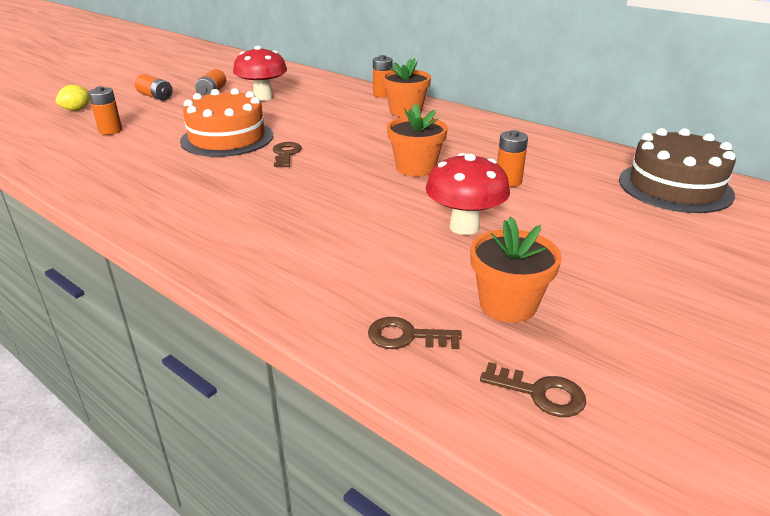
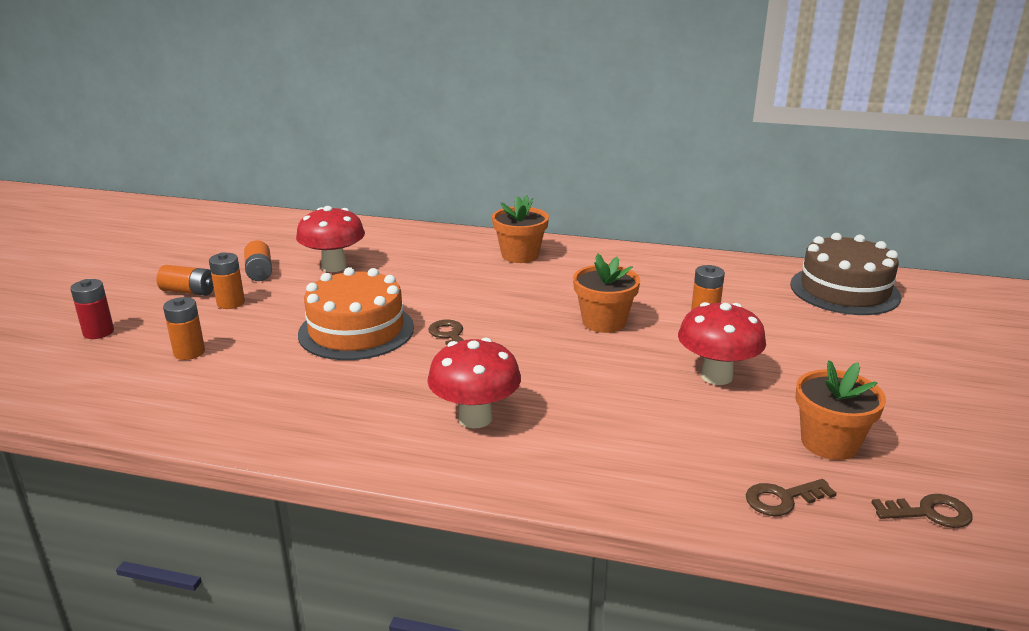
camera: 25 degrees left, 5 degrees down
(77, 110) = (98, 332): yellow lemon -> red battery
(234, 211) = (475, 418): none -> red mushroom
(382, 94) = (471, 237): orange battery -> orange battery (231, 303)

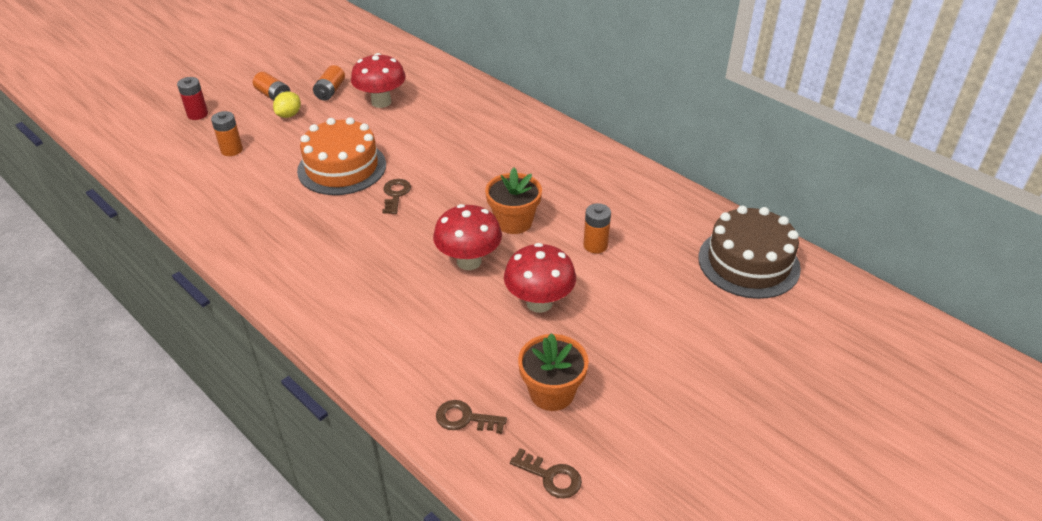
camera: 30 degrees right, 15 degrees up
(231, 303) = (289, 115): orange battery -> yellow lemon
(475, 418) = (343, 270): red mushroom -> red mushroom (469, 261)
(520, 255) = (522, 133): orange flower pot -> none

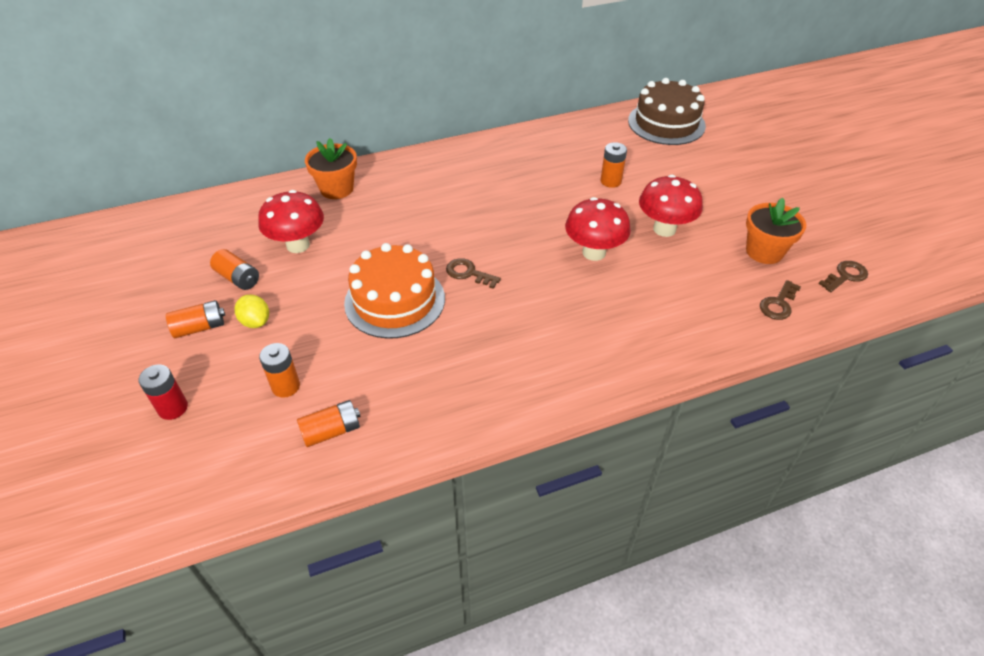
camera: 65 degrees left, 5 degrees up
(197, 183) = (331, 431): none -> orange battery
(513, 222) = (555, 213): orange flower pot -> orange flower pot (337, 189)

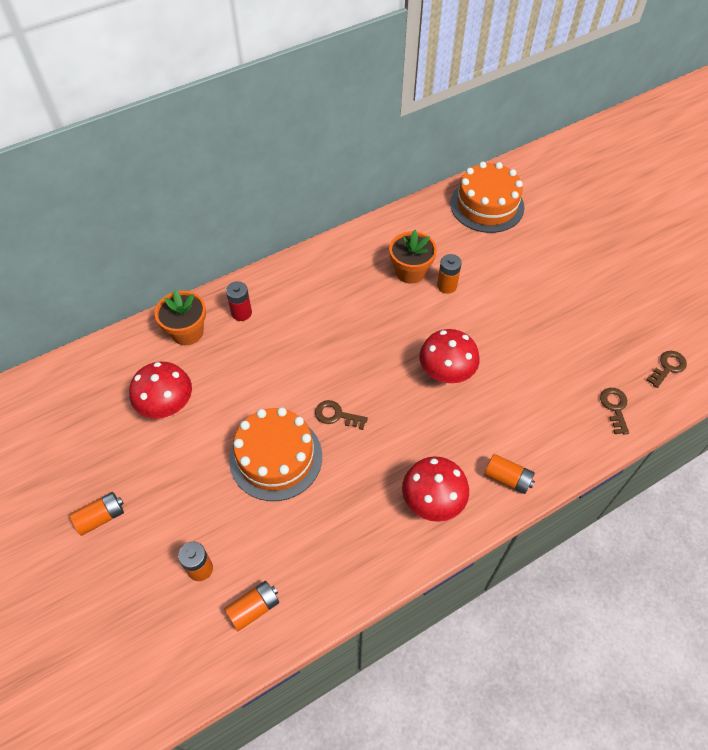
camera: 10 degrees left, 10 degrees up
(173, 408) = (103, 610): red battery -> red battery (241, 313)
(238, 278) = (121, 455): orange battery -> orange battery (507, 478)
(256, 322) = (152, 502): yellow lemon -> none
(664, 229) = (504, 337): red mushroom -> red mushroom (432, 502)
(666, 123) = (487, 205): brown cake -> orange cake
(764, 251) = (595, 350): orange flower pot -> orange flower pot (410, 271)
(778, 304) = (614, 407): brown key -> brown key turned 150 degrees clockwise

